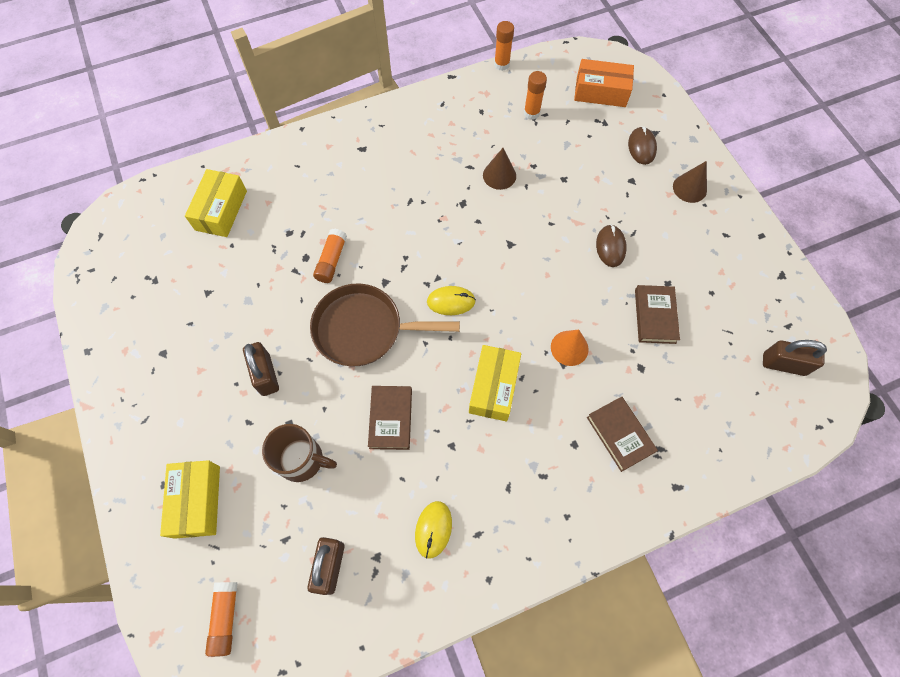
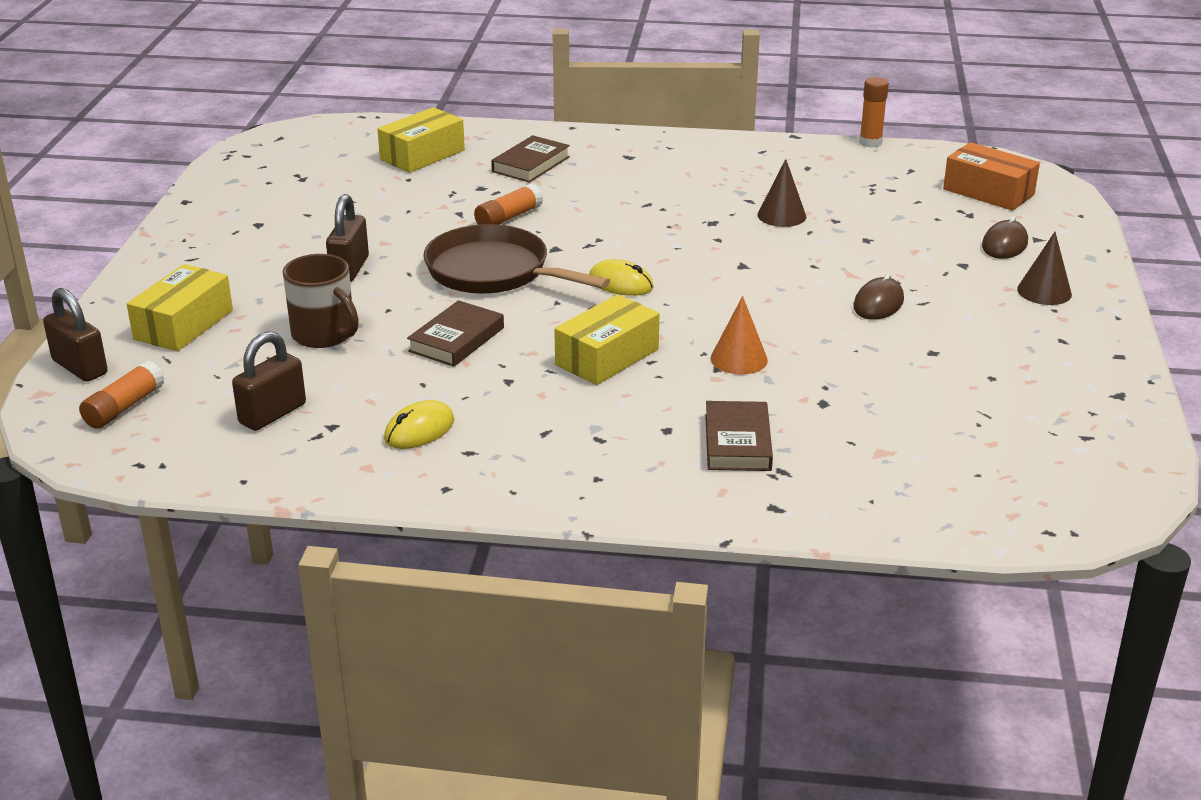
camera: 30 degrees right, 35 degrees down
(531, 113) = (873, 184): orange glue stick -> none
(655, 316) = (886, 371): brown book -> brown book (531, 164)
(783, 364) = (1045, 464): brown padlock -> brown padlock (80, 367)

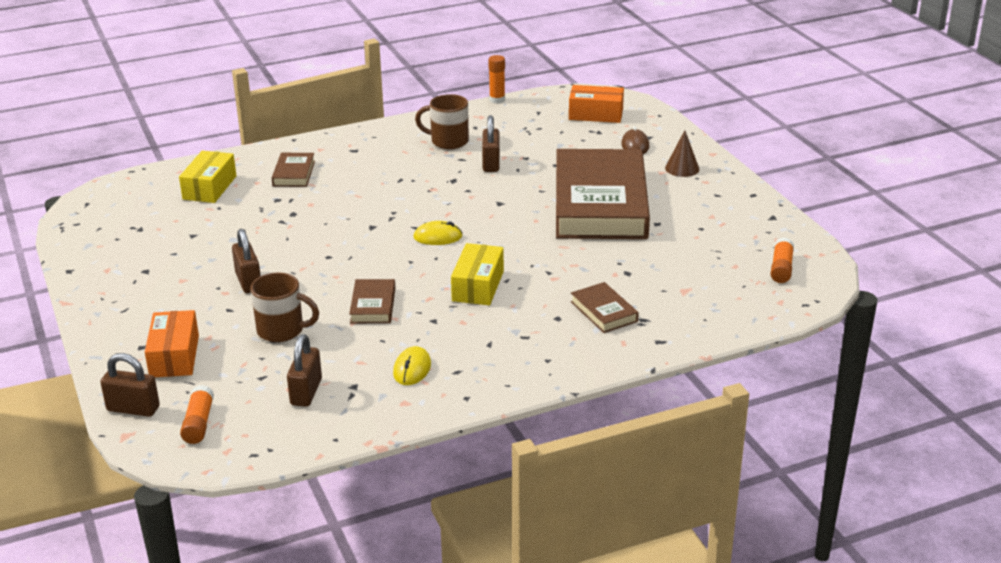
camera: 30 degrees left, 0 degrees up
(183, 325) = (174, 356): yellow box -> orange box
(494, 272) = (349, 254): brown pan -> none
(508, 218) = (319, 215): orange glue stick -> orange glue stick (781, 268)
(739, 359) = (555, 262): orange cone -> none
(754, 175) = (448, 141): none -> brown mug
(781, 215) = (491, 163): brown cone -> brown padlock
(878, 303) = (600, 203): brown mouse -> brown book

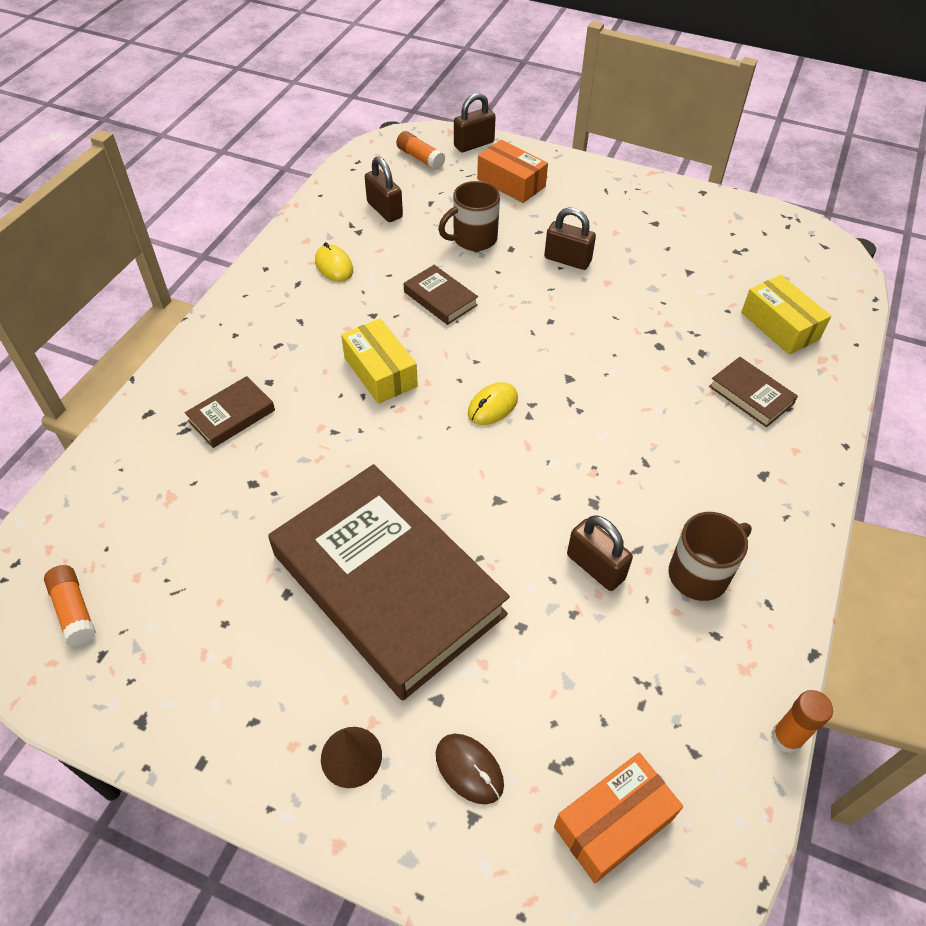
camera: 135 degrees right, 20 degrees up
(604, 311) = (231, 415): brown book -> brown book turned 60 degrees counterclockwise

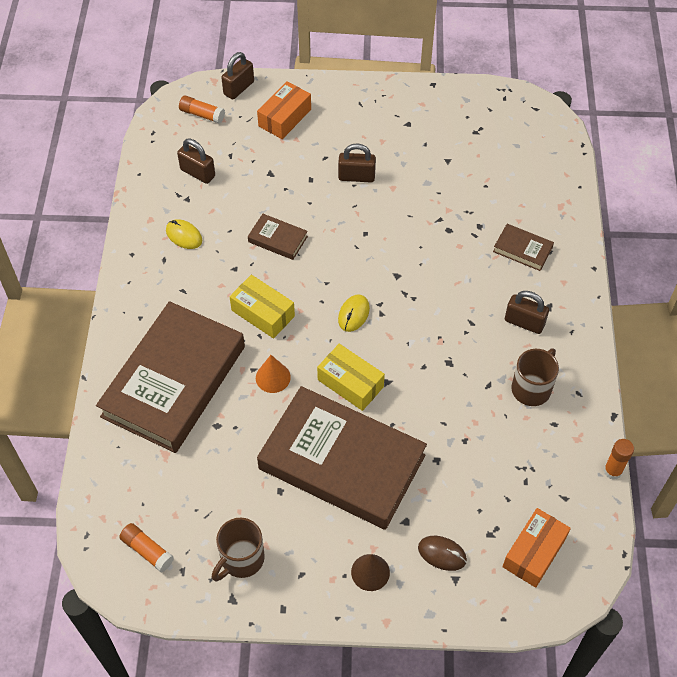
camera: 20 degrees left, 5 degrees up
(231, 415) = (174, 381): brown book -> brown book, size x2.48
(353, 448) = (273, 377): none -> orange cone
(473, 239) = (278, 179): brown mug -> brown mug (241, 559)
(511, 183) = (284, 118): orange box -> orange box turned 75 degrees counterclockwise
(595, 567) = (467, 405): brown padlock -> brown padlock (524, 322)
(780, 326) = (524, 187): yellow box -> yellow box (350, 383)

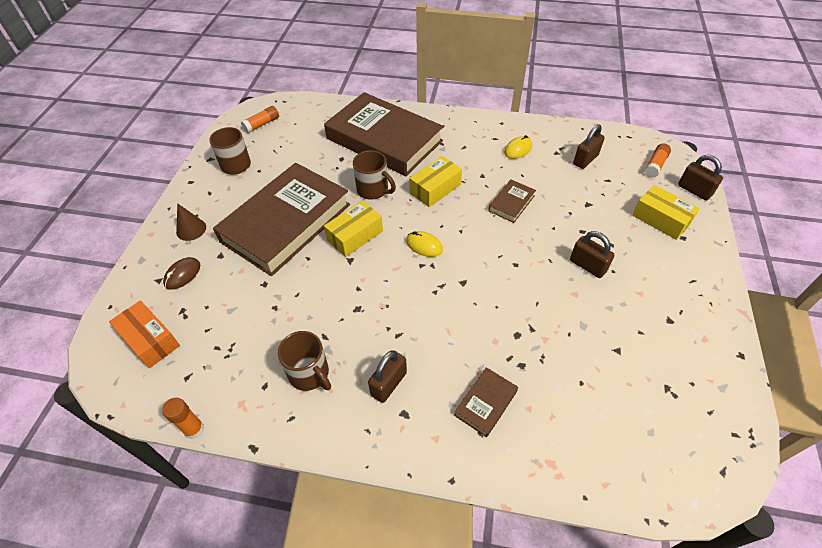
camera: 100 degrees right, 5 degrees down
(273, 377) = (373, 190): orange cone -> brown mug
(284, 118) = (661, 219): orange box -> yellow box
(356, 177) = (587, 266): brown padlock -> brown padlock turned 60 degrees counterclockwise

